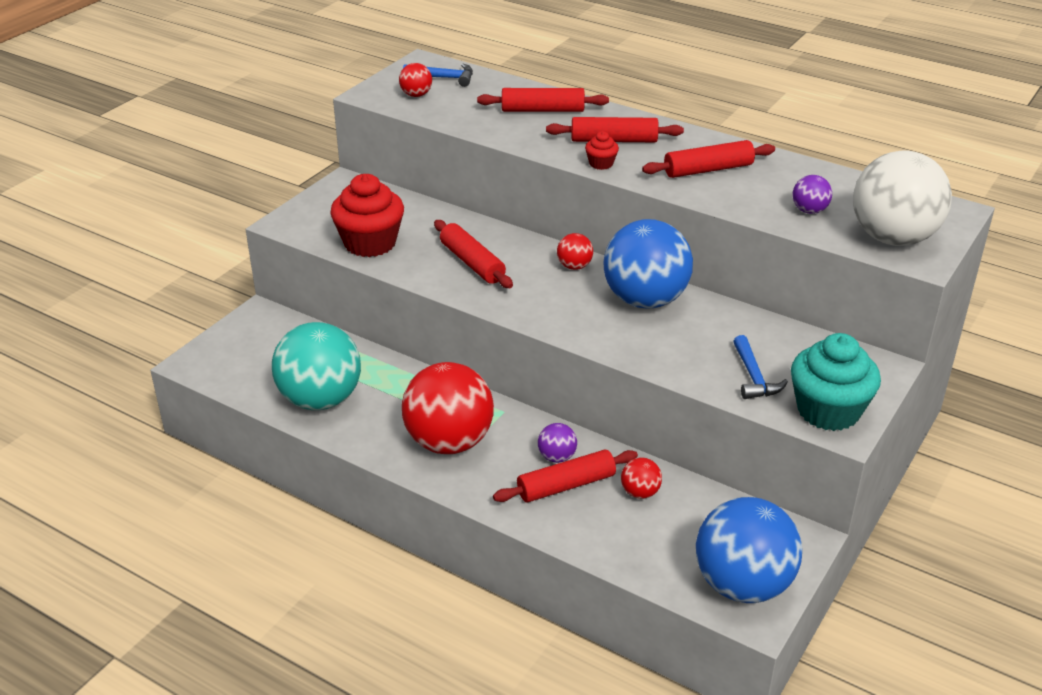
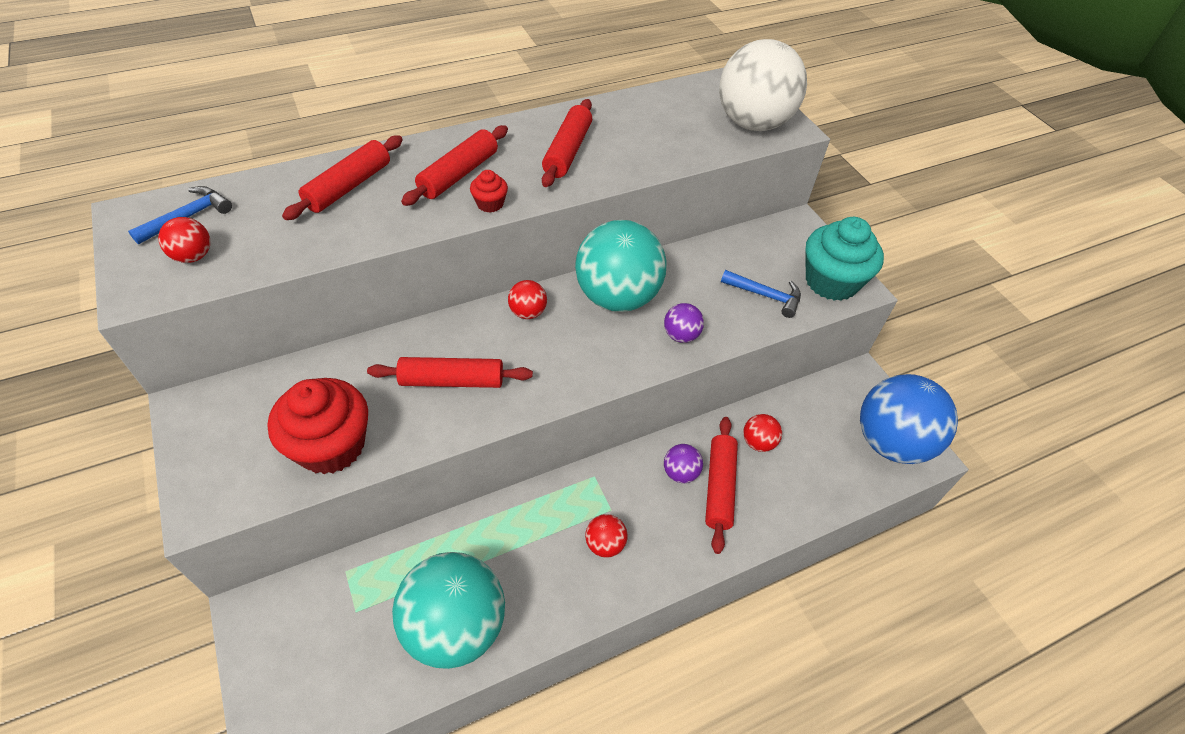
camera: 60 degrees left, 15 degrees up
(449, 442) = (605, 544): red ball -> red ball, size x0.43
(645, 300) = (617, 297): blue ball -> turquoise ball
(809, 211) = (680, 138): purple ball -> purple ball (681, 335)

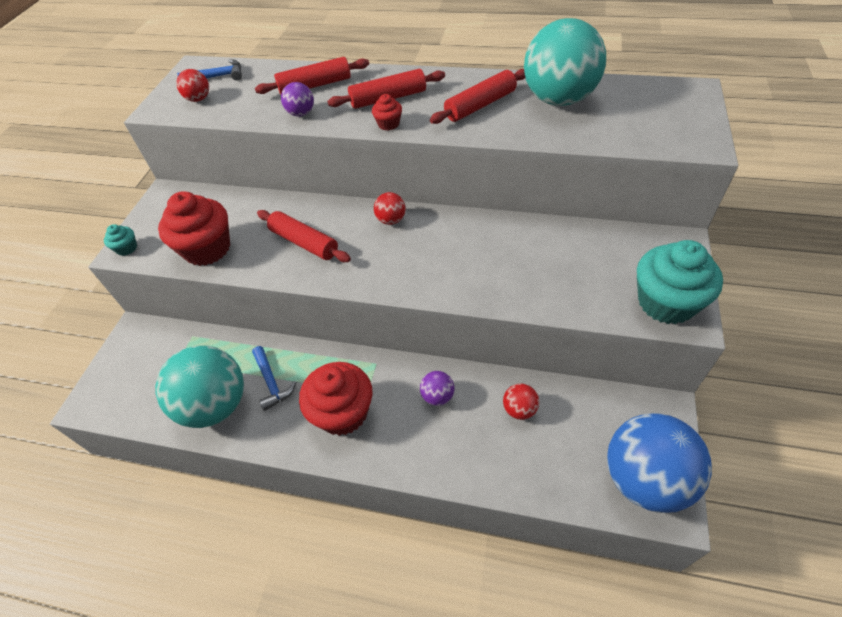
camera: 45 degrees right, 0 degrees up
(205, 502) = (127, 248): none -> turquoise cupcake
(605, 544) = (343, 412): red ball -> red cupcake
(617, 297) = (464, 236): turquoise ball -> turquoise ball (559, 99)
(681, 335) = (486, 285): purple ball -> purple ball (301, 113)
(719, 487) = (457, 424): red rolling pin -> none
(753, 123) = (666, 129): white ball -> none
(765, 296) = (589, 287): blue hammer -> blue hammer (271, 382)

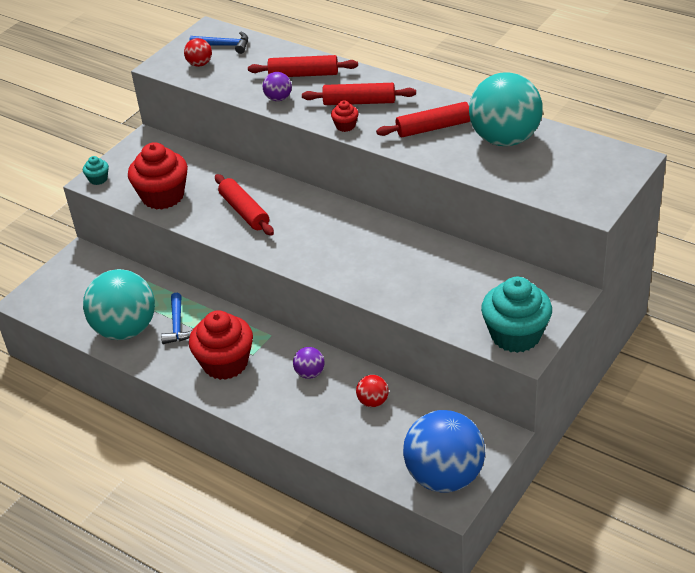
camera: 20 degrees right, 10 degrees down
(391, 220) = (327, 211): red ball -> none

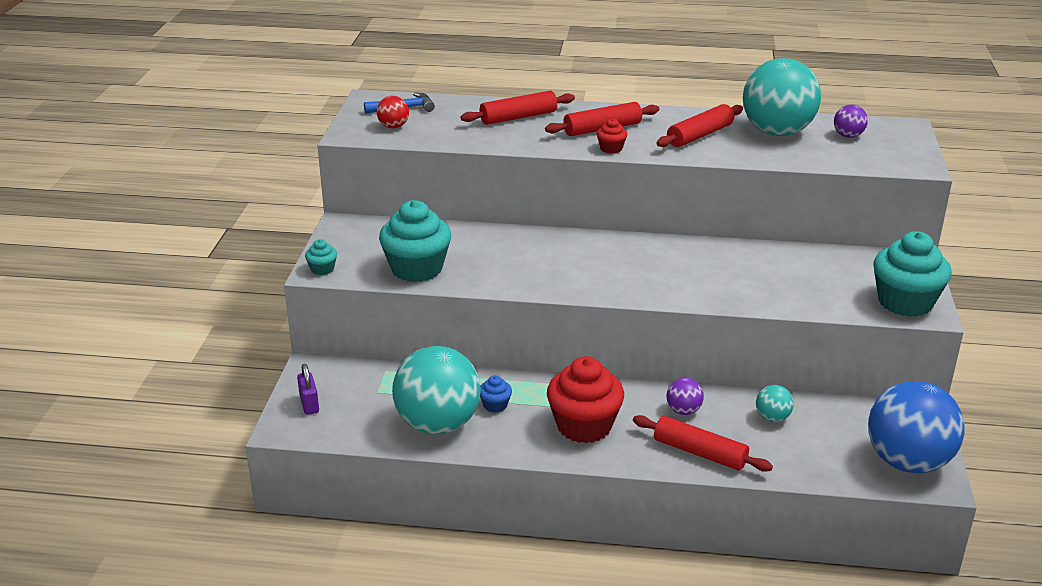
camera: 30 degrees left, 10 degrees down
(55, 286) = (309, 404): none -> purple padlock
(163, 196) = (417, 269): red cupcake -> turquoise cupcake
(177, 325) = (495, 405): blue hammer -> blue cupcake
(244, 211) = (524, 263): red rolling pin -> red rolling pin (699, 453)
(278, 98) = (514, 139): purple ball -> purple ball (848, 136)
(373, 401) = (772, 418): red ball -> turquoise ball

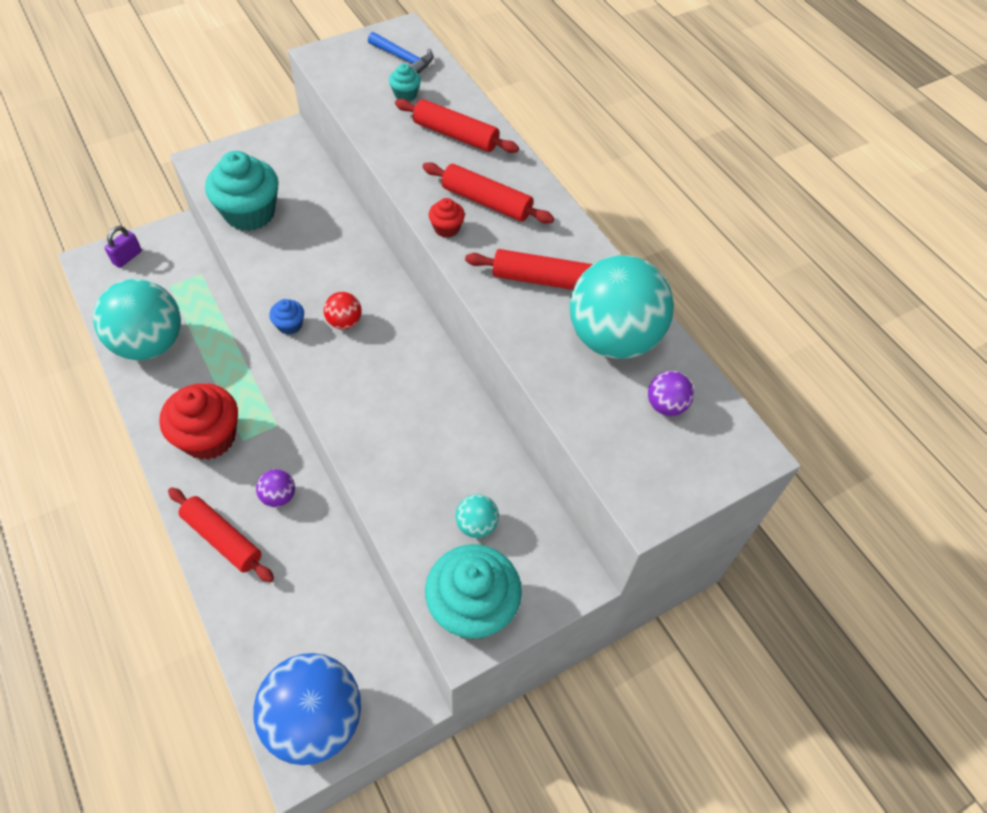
camera: 50 degrees right, 25 degrees up
(322, 269) = (207, 161): turquoise cupcake -> turquoise cupcake (405, 94)
(393, 126) = (360, 72): red ball -> red ball (344, 322)
(495, 405) = (199, 364): blue cupcake -> blue cupcake (290, 325)
(699, 453) = (222, 539): red rolling pin -> red rolling pin turned 45 degrees counterclockwise
(772, 418) = (314, 571): turquoise ball -> turquoise ball (476, 525)

